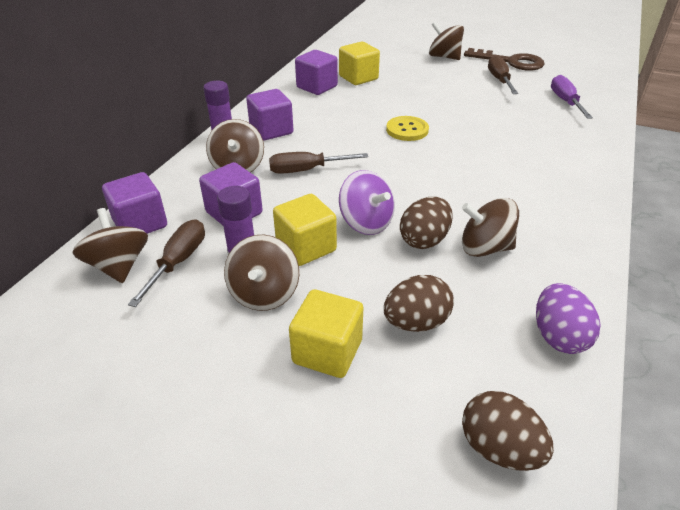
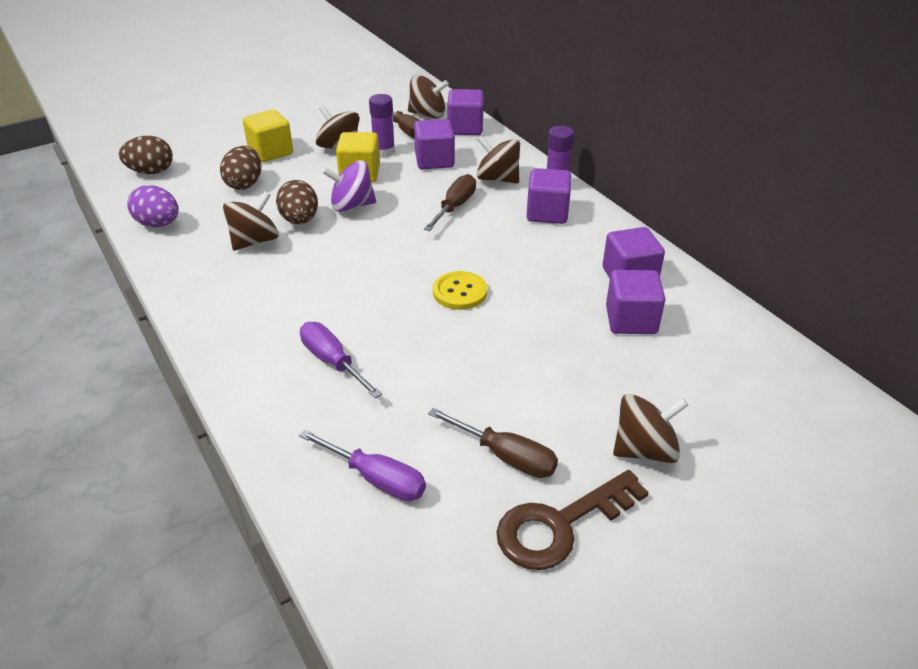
camera: 125 degrees right, 0 degrees up
(358, 78) = (631, 320): yellow cube -> purple cube
(530, 144) = (333, 362): none -> purple screwdriver

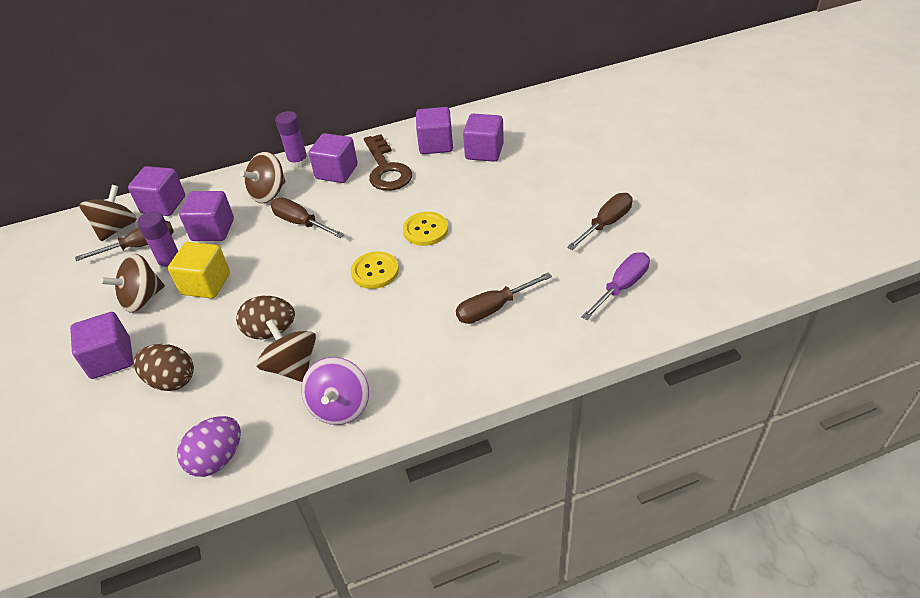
camera: 75 degrees left, 5 degrees up
(151, 172) = (83, 481): brown egg -> none
(271, 152) = (111, 359): yellow cube -> purple cube
(333, 362) = (494, 308): purple screwdriver -> brown screwdriver
(351, 205) = (263, 291): purple spinning top -> purple spinning top (340, 406)
(386, 267) = (375, 271): none -> yellow button
(560, 525) = (663, 207): brown key -> brown key (386, 169)
(644, 449) = (605, 166): brown spinning top -> none

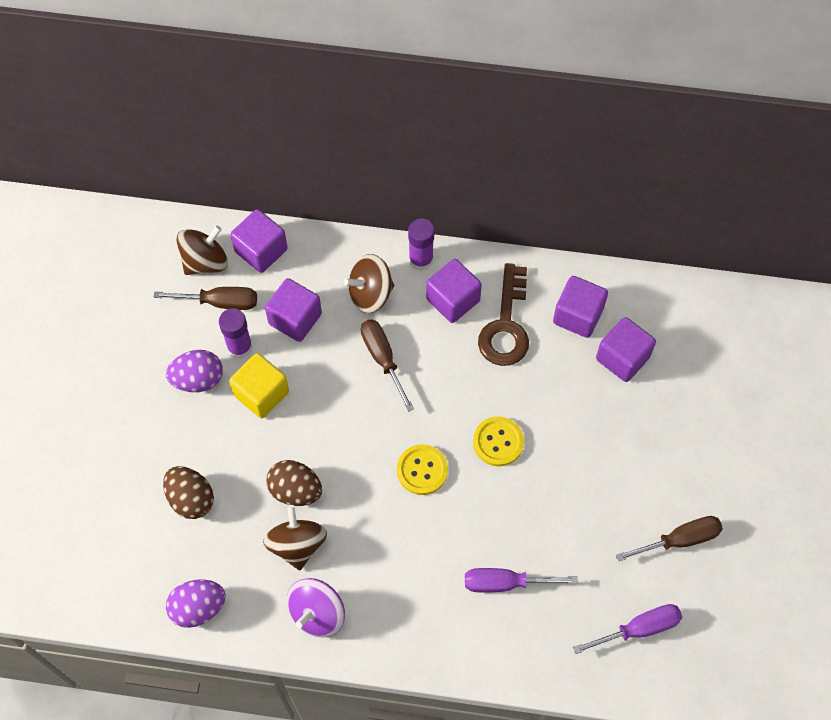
camera: 25 degrees right, 20 degrees up
(111, 359) = (149, 442): purple cube -> none
(142, 299) = (198, 379): brown spinning top -> purple egg
(494, 308) = (505, 583): brown screwdriver -> purple screwdriver

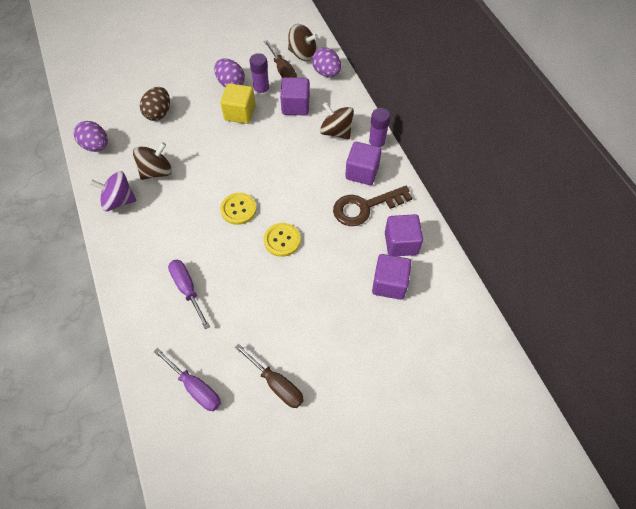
camera: 60 degrees right, 5 degrees down
(261, 250) = (326, 73): purple cube -> purple egg
(295, 490) = (190, 155): brown egg -> none
(383, 359) = (298, 157): brown screwdriver -> none

